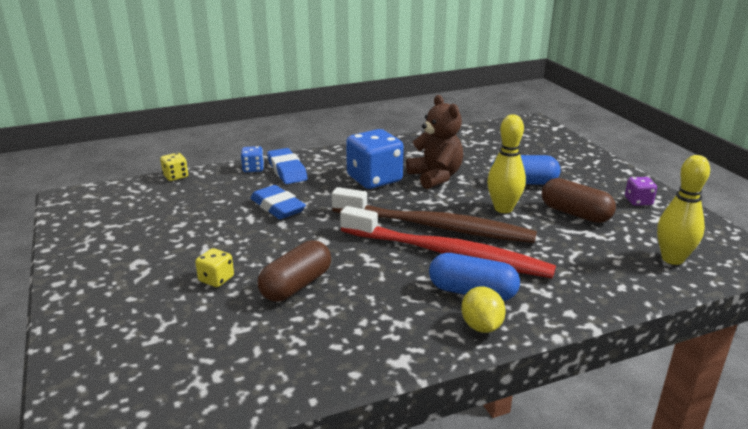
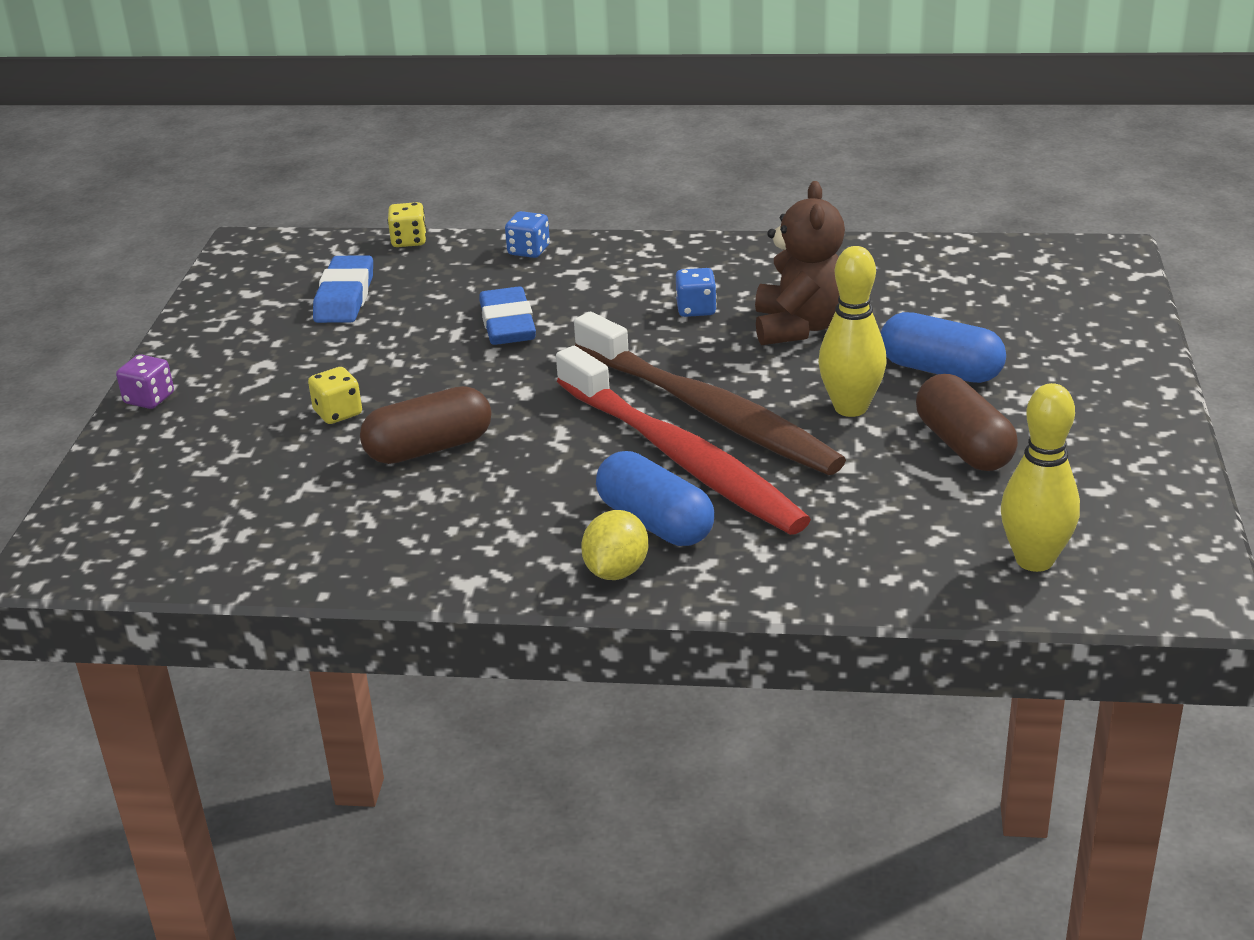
camera: 30 degrees right, 5 degrees up
(287, 170) = (576, 264): blue eraser -> blue eraser (345, 297)
(374, 179) = (696, 309): blue dice -> blue dice, size x0.48
(638, 201) = (1108, 451): purple dice -> purple dice (149, 399)

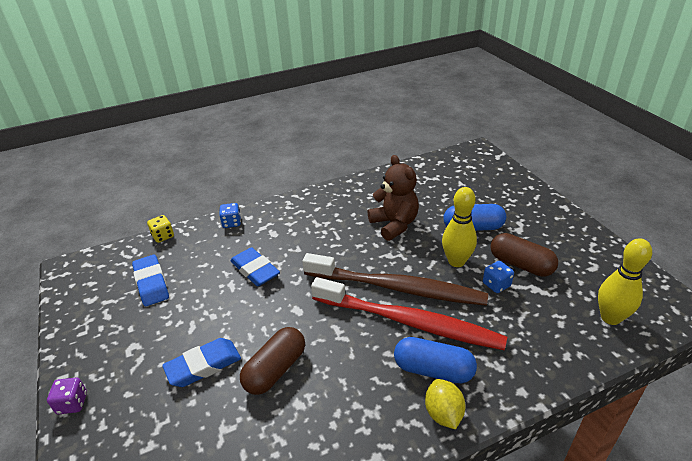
camera: 30 degrees left, 5 degrees up
(338, 413) = (203, 365): yellow dice -> blue eraser
(696, 309) = (340, 230): blue dice -> blue dice (496, 285)

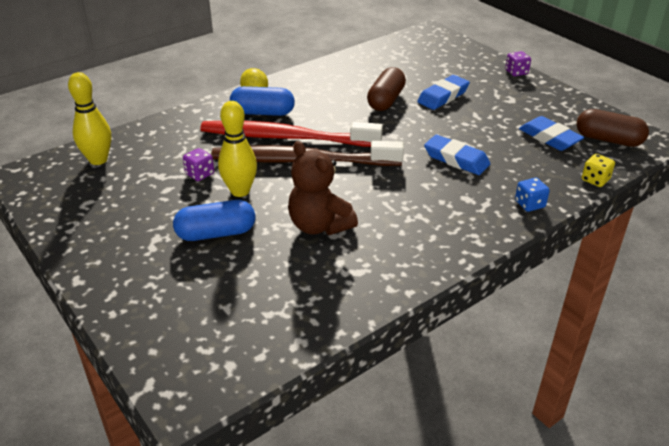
camera: 165 degrees right, 0 degrees up
(496, 285) = (200, 174): blue dice -> purple dice
(521, 264) = (168, 196): brown capsule -> brown capsule (608, 140)

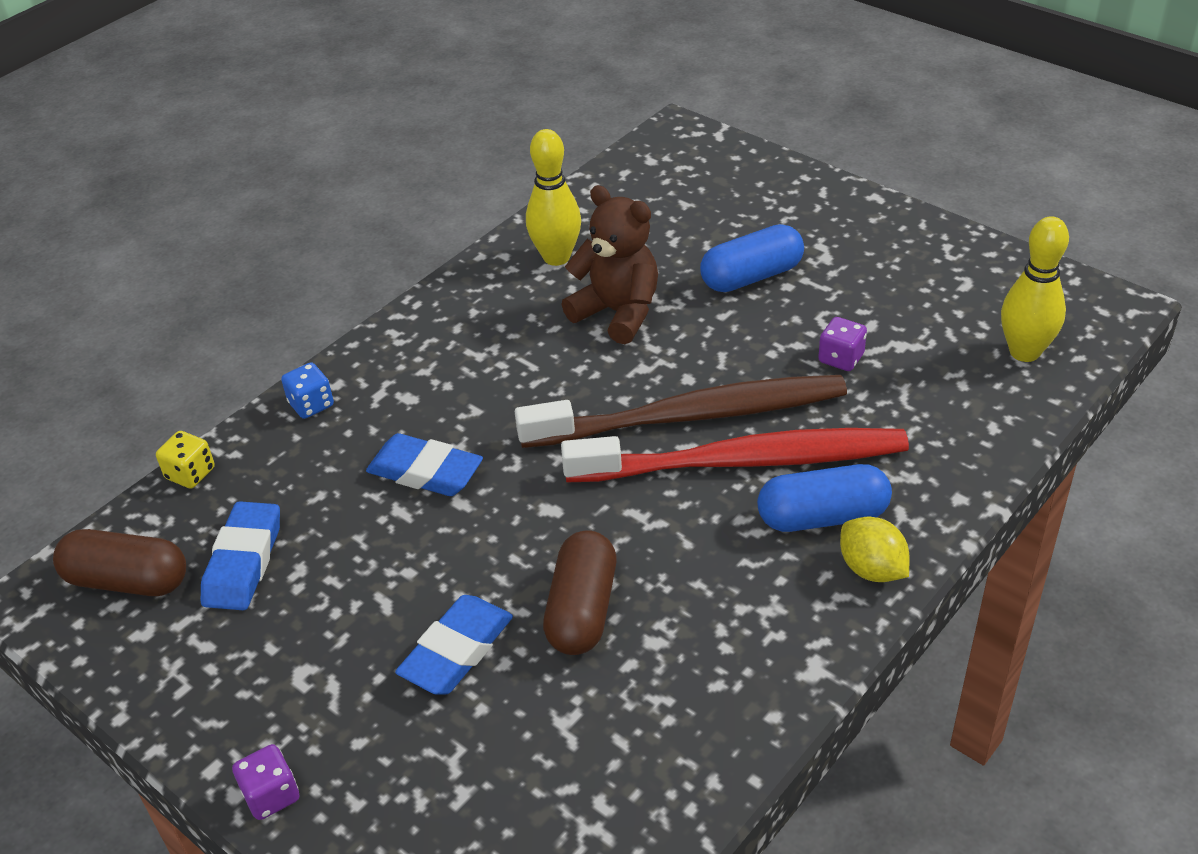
camera: 170 degrees right, 5 degrees up
(240, 191) = (759, 342): yellow bowling pin -> yellow bowling pin (556, 257)
(549, 138) = (244, 562): blue eraser -> blue eraser turned 60 degrees clockwise

